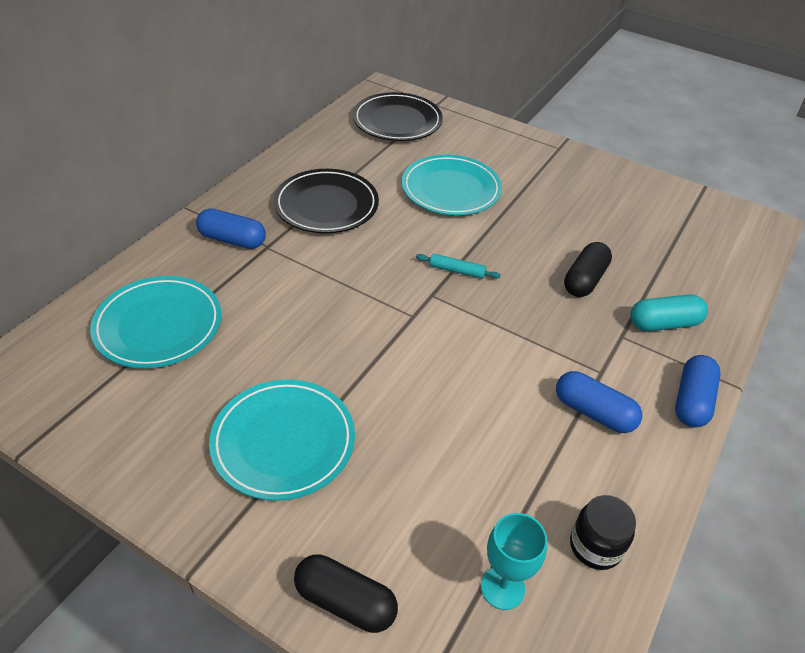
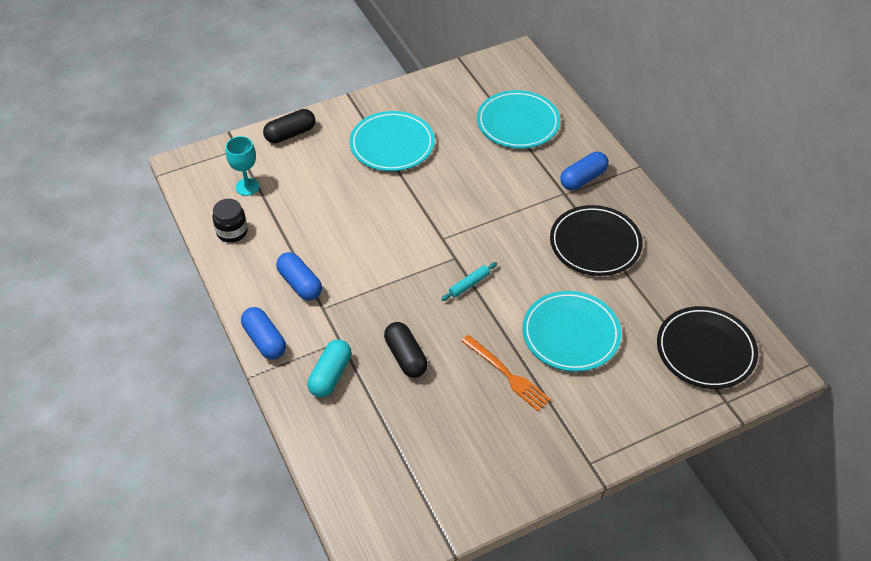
camera: 125 degrees right, 5 degrees up
(531, 211) = (507, 374): none -> orange fork
(593, 412) = (300, 284): blue capsule -> blue capsule turned 75 degrees clockwise

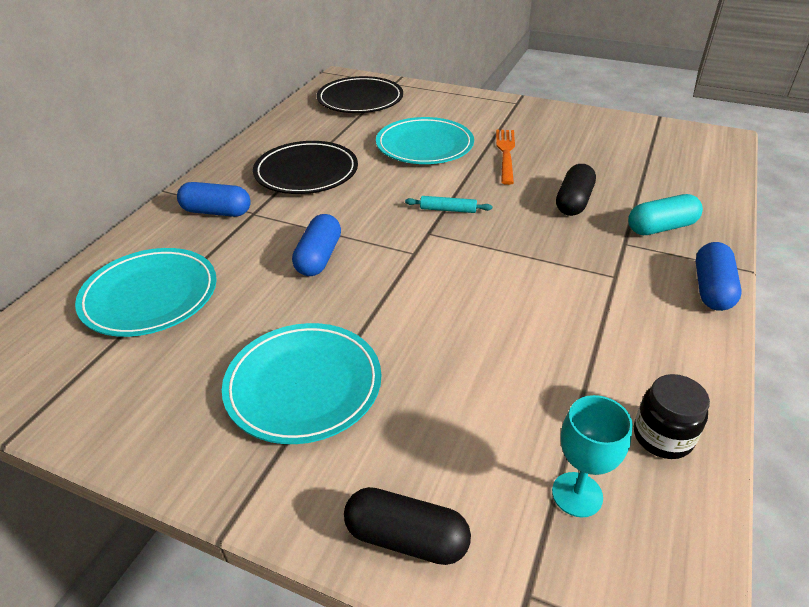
camera: 130 degrees left, 10 degrees down
(300, 284) = (619, 312): blue capsule -> blue capsule (319, 257)

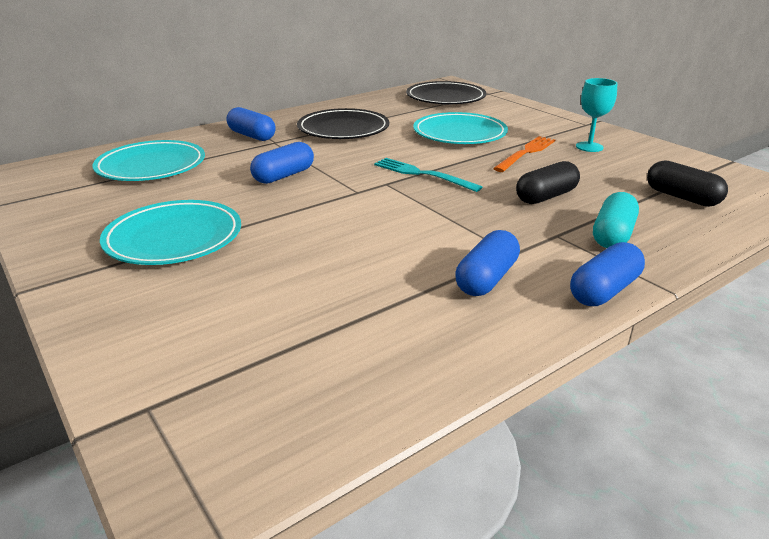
camera: 30 degrees right, 10 degrees down
(406, 538) = (117, 340): black capsule -> black capsule (682, 197)
(448, 210) = (422, 174): turquoise rolling pin -> turquoise fork
(577, 494) = (270, 370): turquoise goblet -> turquoise goblet (589, 147)
(625, 313) = (486, 279): none -> blue capsule
(661, 228) = (612, 235): turquoise capsule -> turquoise capsule turned 75 degrees counterclockwise
(662, 436) = (398, 367): black jar -> none

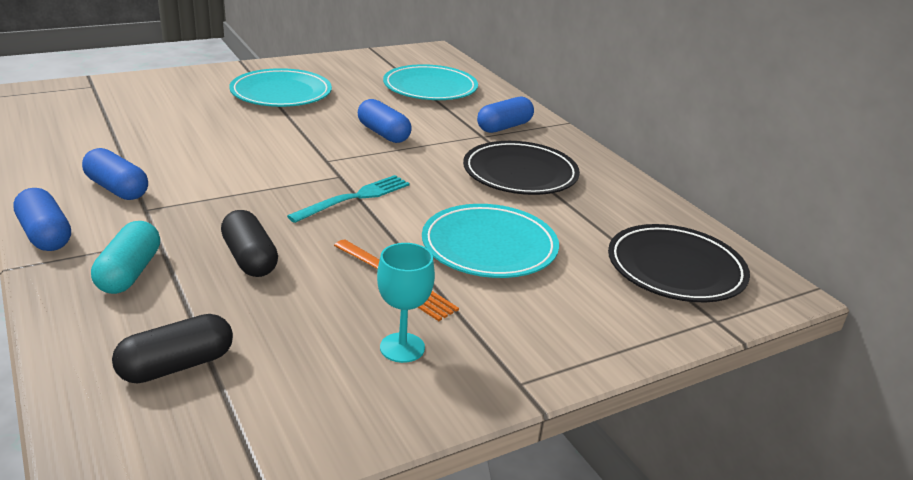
camera: 95 degrees right, 0 degrees up
(612, 235) = (129, 273): turquoise capsule -> turquoise capsule turned 60 degrees clockwise

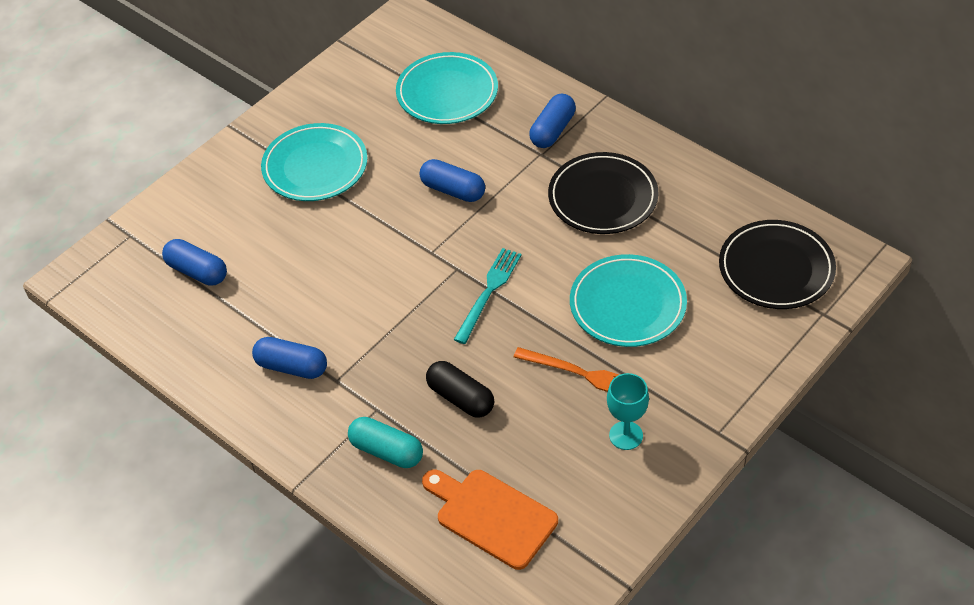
camera: 15 degrees left, 20 degrees up
(45, 235) = (288, 442): blue capsule -> blue capsule (197, 271)
(129, 273) = (386, 451): turquoise capsule -> turquoise capsule turned 45 degrees counterclockwise
(176, 366) = (491, 516): black capsule -> orange cutting board

